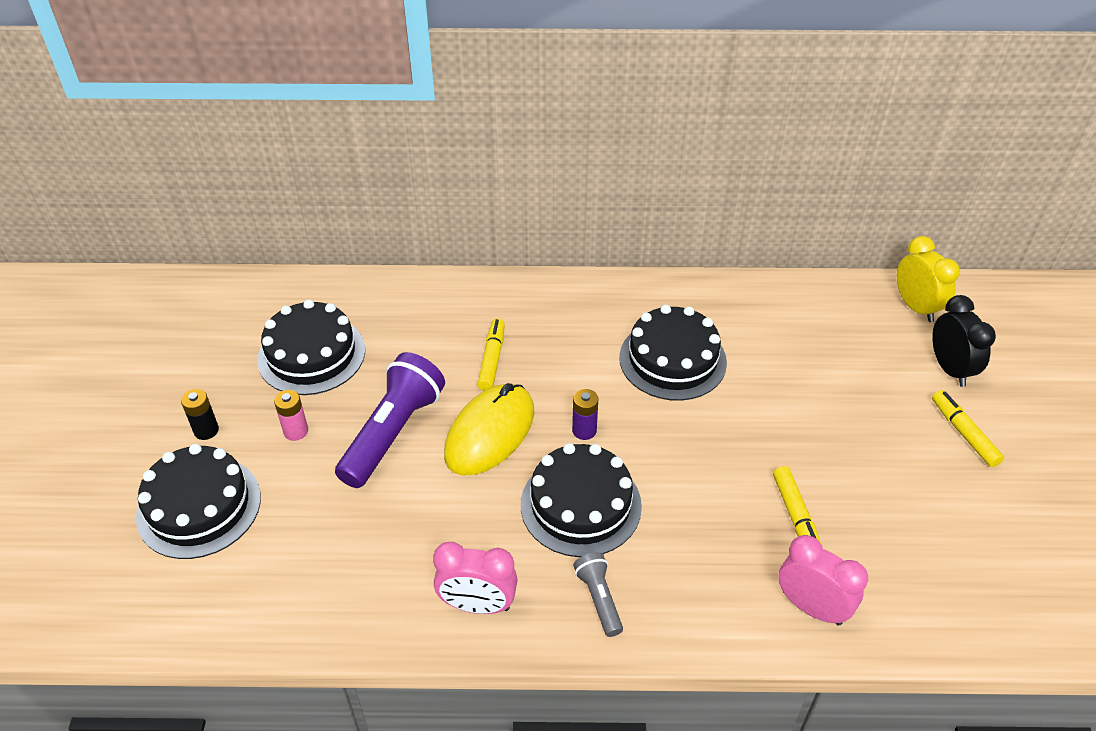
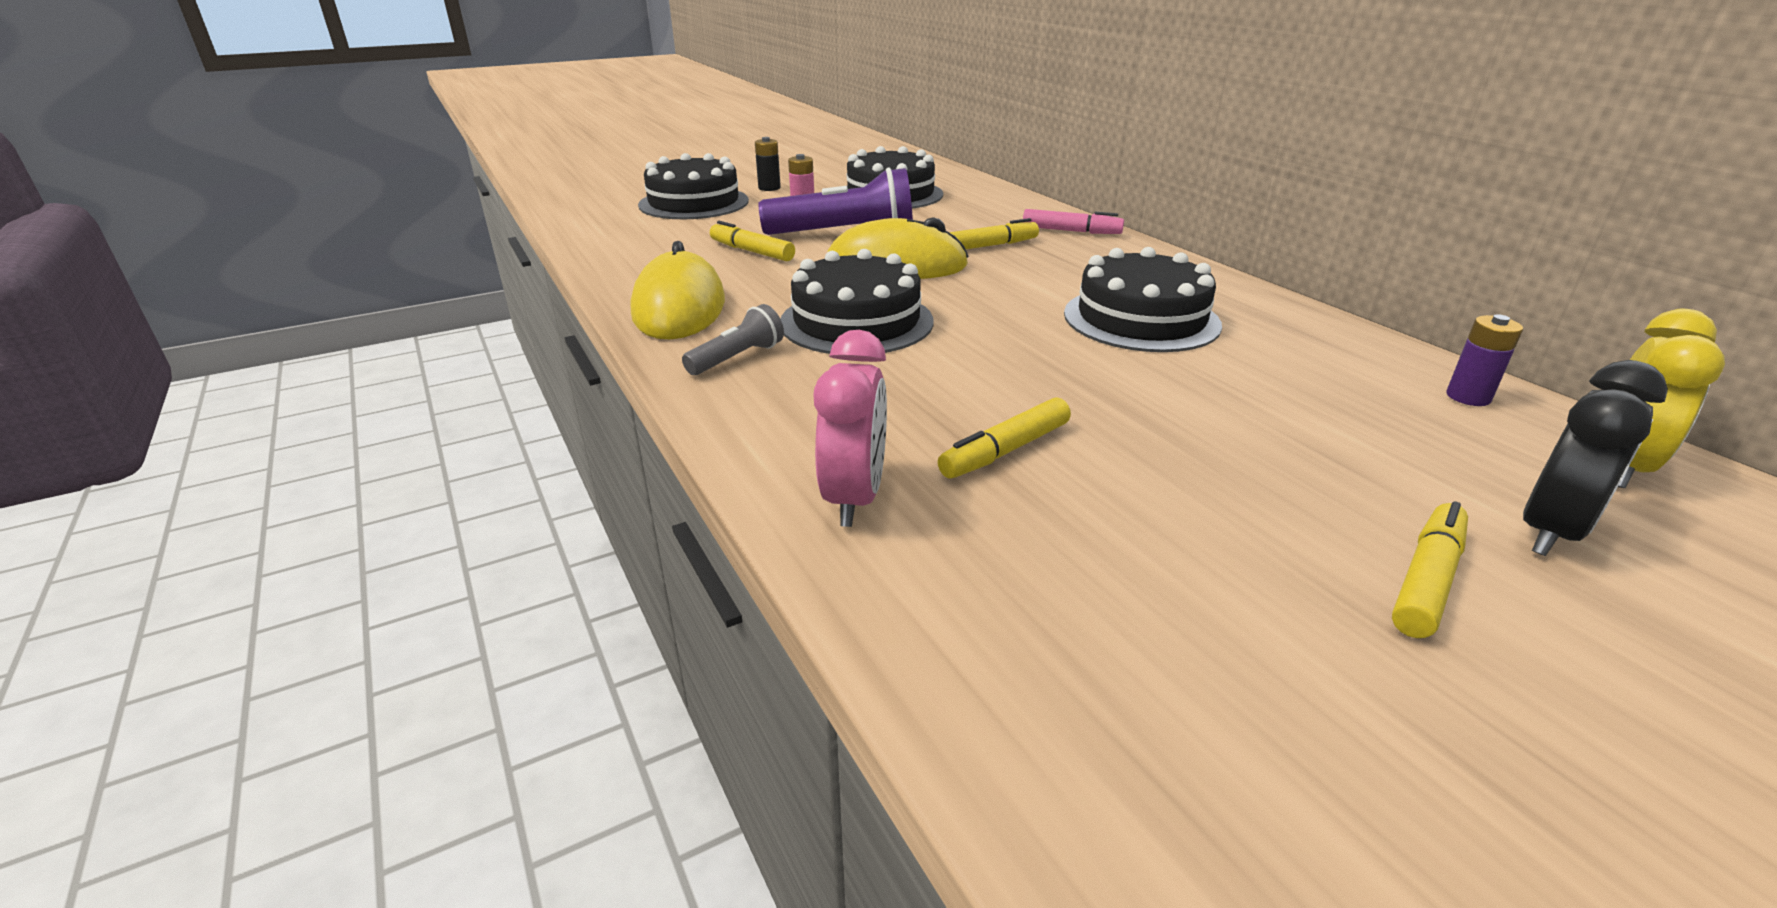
camera: 60 degrees right, 15 degrees down
(383, 512) = (752, 251): none -> yellow marker
(477, 605) = (679, 307): pink clock -> yellow mouse
(498, 299) = (1071, 231): none -> pink marker
(584, 430) = (961, 301): purple battery -> purple battery (1468, 397)

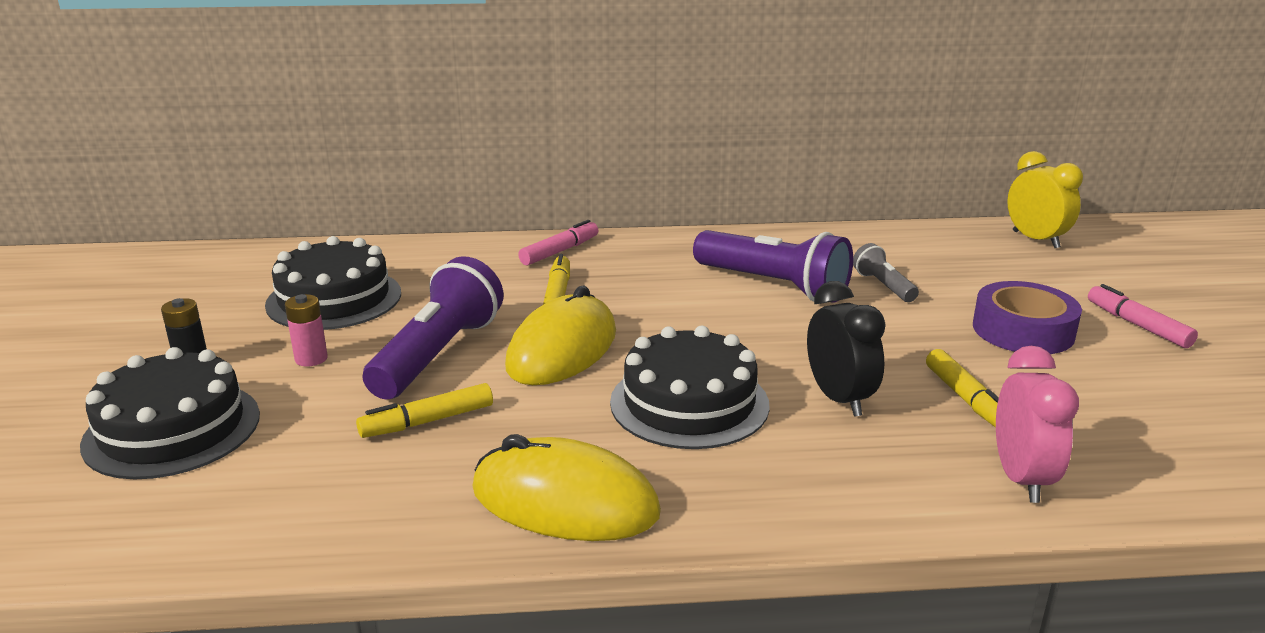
camera: 65 degrees left, 5 degrees down
(737, 358) = (732, 486): grey flashlight -> grey flashlight (883, 286)
(854, 498) = (1021, 479): pink clock -> pink clock turned 60 degrees clockwise
(1141, 319) = (774, 285): black cake -> purple flashlight
(1249, 476) = (1023, 330): none -> purple tape
(1426, 580) = (1137, 325): yellow marker -> pink marker
(1468, 397) = (947, 239): purple battery -> none
(1551, 532) = (1095, 280): black clock -> black clock (839, 399)

